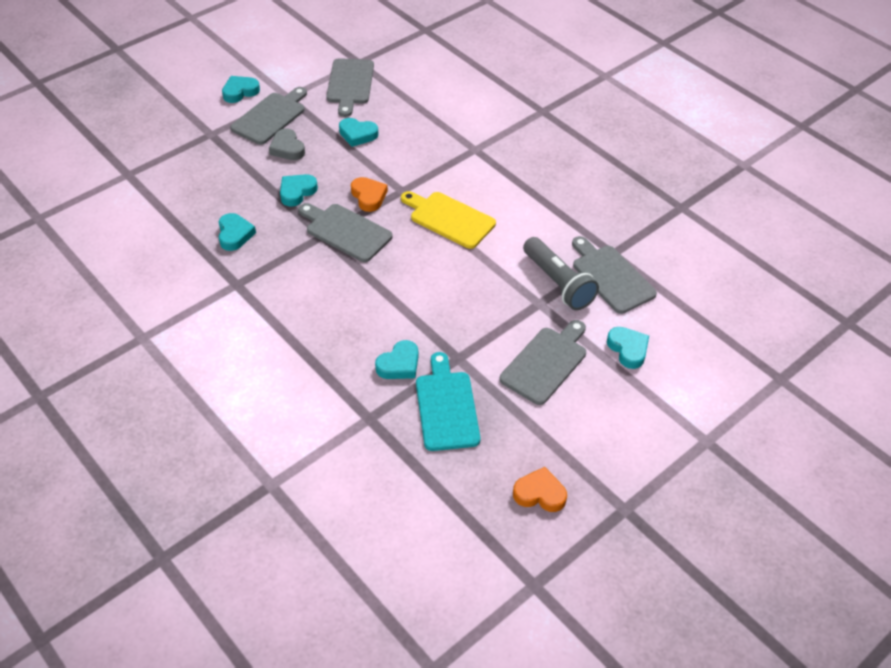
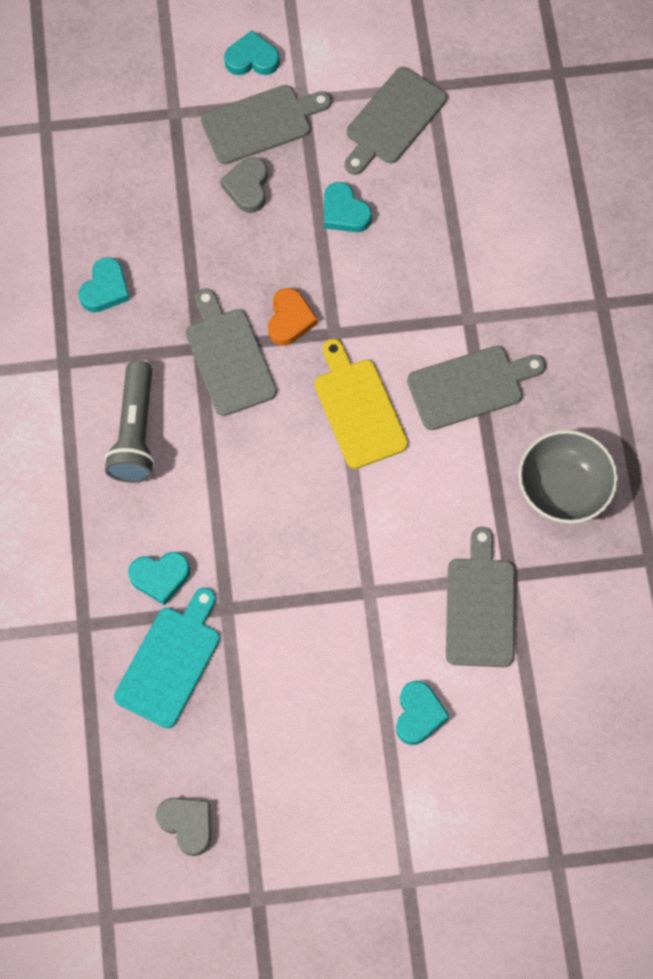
camera: 35 degrees right, 20 degrees up
(297, 192) = (213, 264): turquoise heart -> none
(540, 493) = (187, 824): orange heart -> grey heart
(546, 363) = (315, 674): grey cutting board -> grey cutting board (470, 386)
(558, 283) = (412, 577): grey flashlight -> grey flashlight (135, 432)
(602, 199) = (563, 489): none -> grey bowl

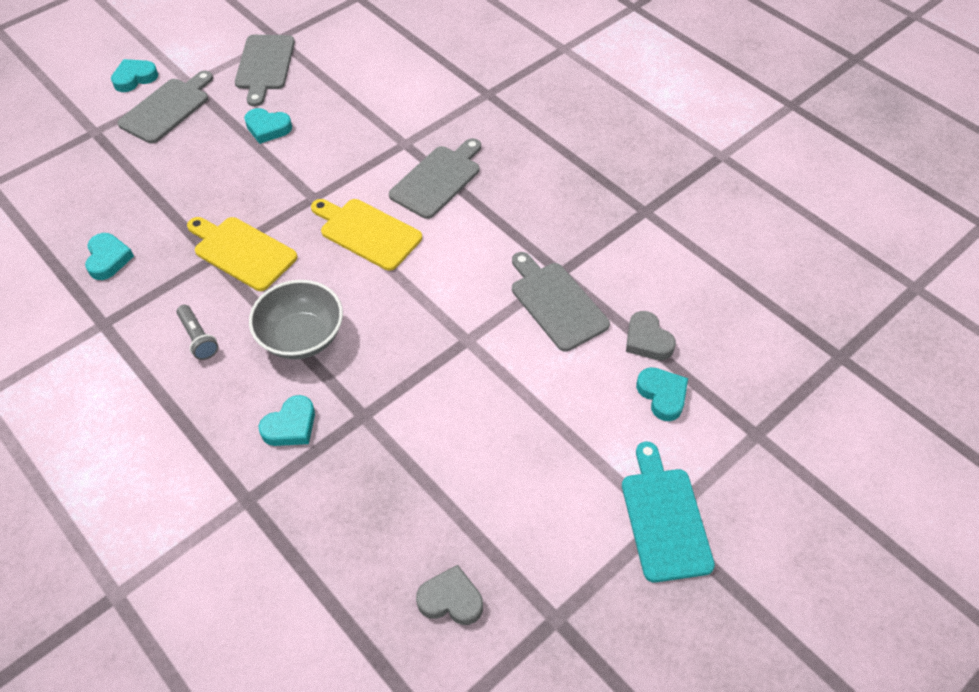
camera: 35 degrees left, 15 degrees down
(135, 432) = (198, 338): grey flashlight -> grey flashlight, size x0.58
(170, 662) = (344, 482): turquoise cutting board -> turquoise cutting board (664, 518)
(229, 357) = (242, 251): grey cutting board -> yellow cutting board
(247, 187) = (183, 147): grey heart -> grey heart (647, 340)
(290, 319) = (273, 206): orange heart -> none
(419, 714) = (572, 398): turquoise heart -> turquoise heart (662, 395)
(563, 489) = (552, 203): grey bowl -> grey bowl (302, 337)

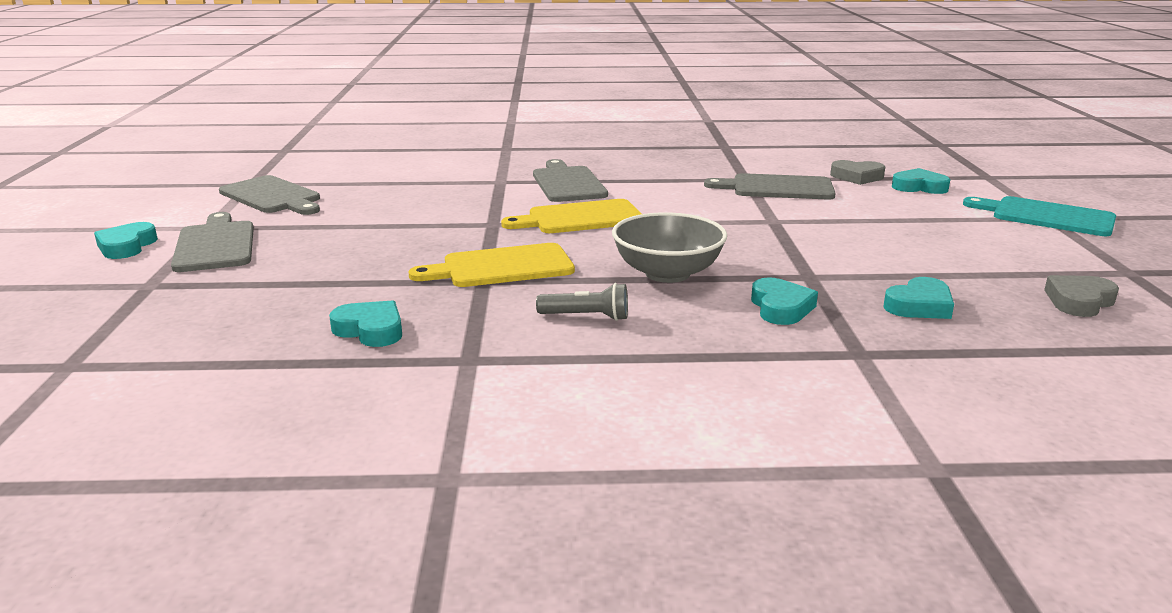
camera: 50 degrees left, 30 degrees down
(268, 128) = (358, 216): turquoise heart -> turquoise heart (919, 306)

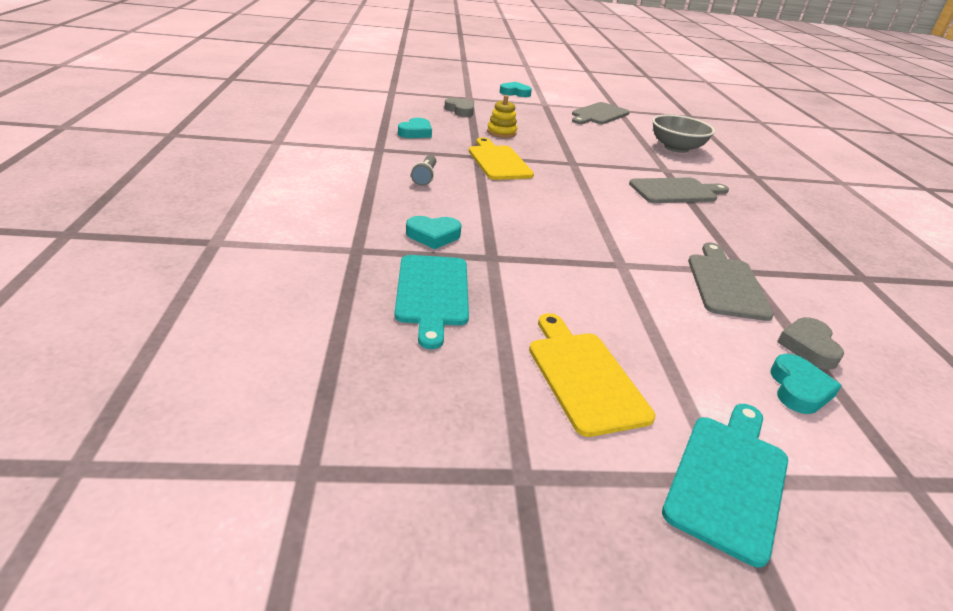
camera: 85 degrees right, 10 degrees up
(215, 245) = (520, 106): grey cutting board -> none
(365, 262) = (501, 132): none -> yellow stacking toy
(580, 218) = (595, 189): yellow cutting board -> yellow cutting board (584, 376)
(667, 273) = (493, 206): grey bowl -> grey bowl (676, 148)
(919, 306) = (432, 293): turquoise heart -> turquoise cutting board
(1079, 301) = (436, 393): grey heart -> grey heart (460, 110)

